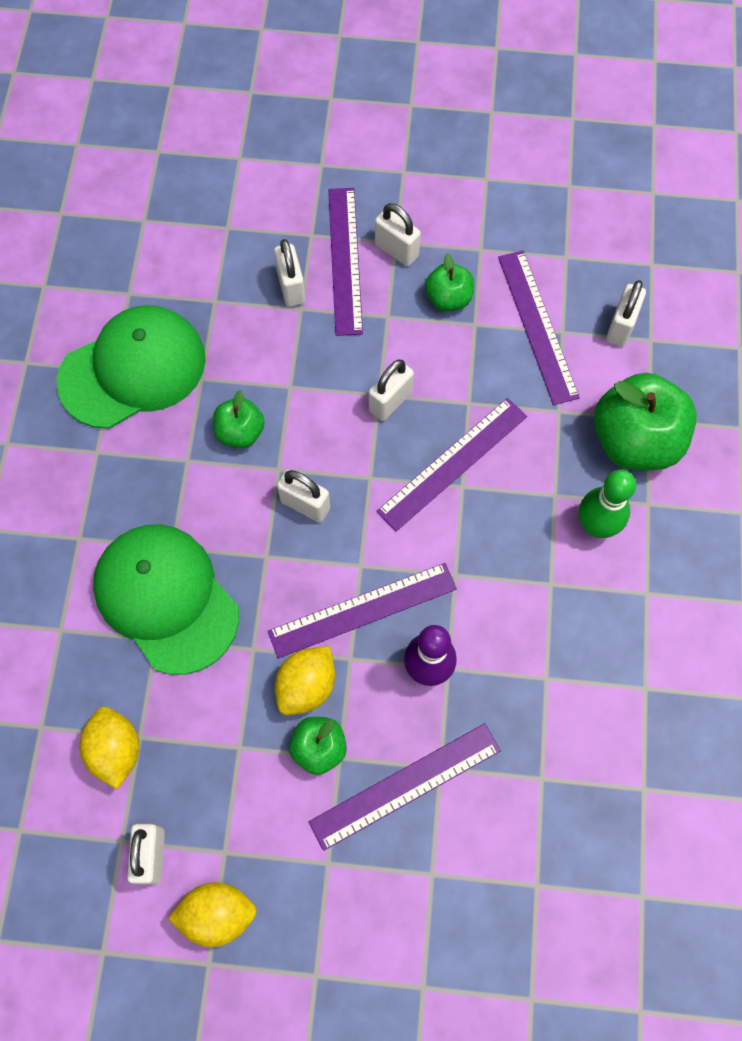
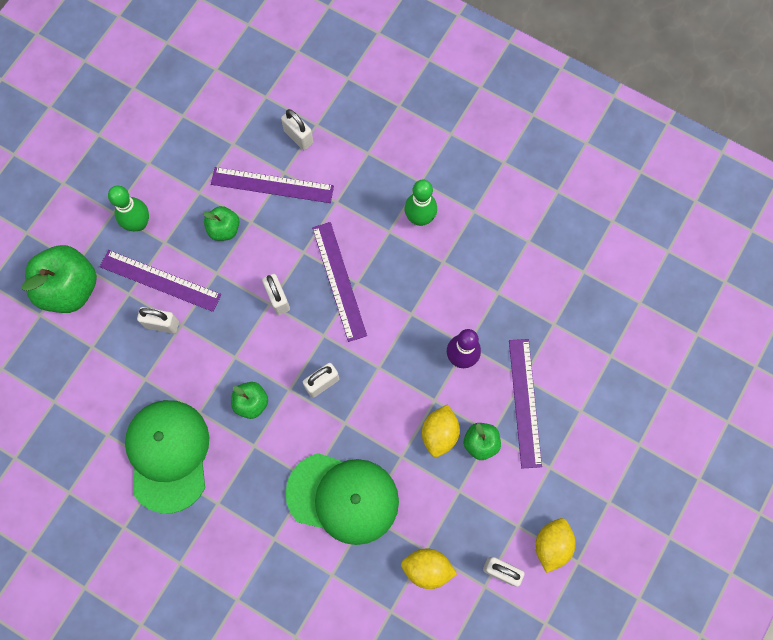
camera: 65 degrees left, 5 degrees up
(166, 598) = (343, 497): green cap -> green cap turned 150 degrees counterclockwise
(306, 686) = (439, 433): yellow lemon -> yellow lemon turned 45 degrees clockwise
(362, 610) = (407, 379): purple ruler -> none
(396, 250) = (171, 244): white padlock -> none
(404, 204) = (138, 223): none -> green bowling pin
(634, 440) = (377, 168): green apple -> green apple (70, 288)

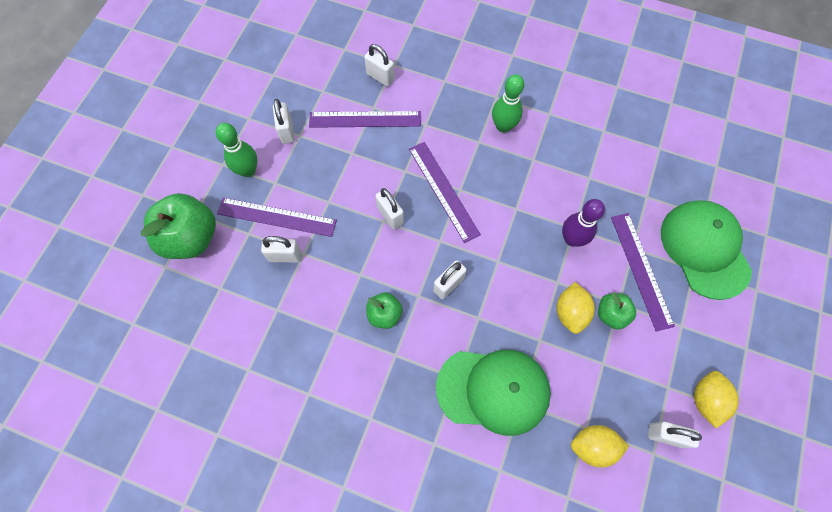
camera: 10 degrees left, 5 degrees down
(168, 455) = (312, 379): green cap -> green cap (704, 249)
(186, 185) = (287, 131): none -> white padlock
(224, 229) = (328, 163): green apple -> none

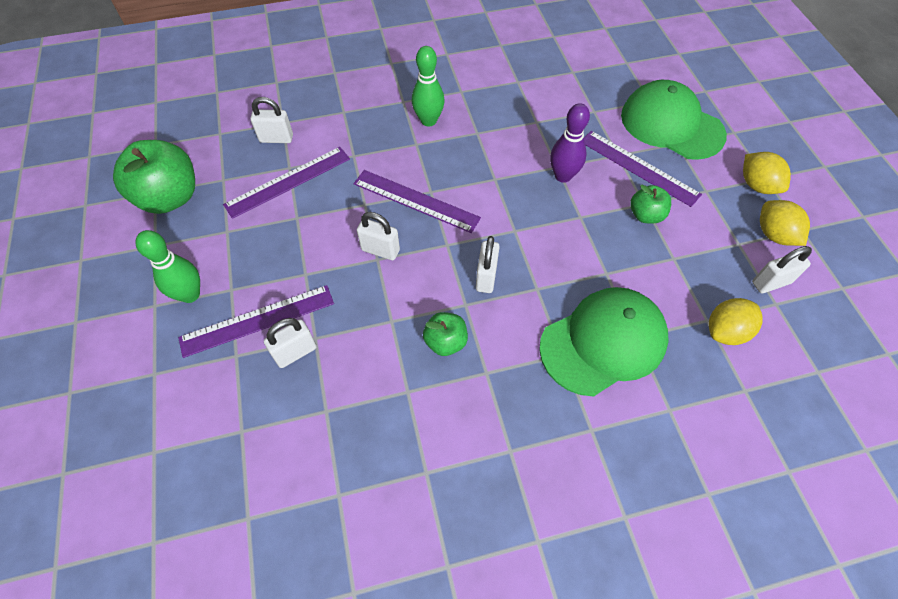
camera: 35 degrees left, 10 degrees down
(191, 238) = (167, 400): green apple -> green apple (170, 198)
(287, 131) = (209, 235): white padlock -> none
(570, 312) = (612, 234): yellow lemon -> yellow lemon (757, 185)

